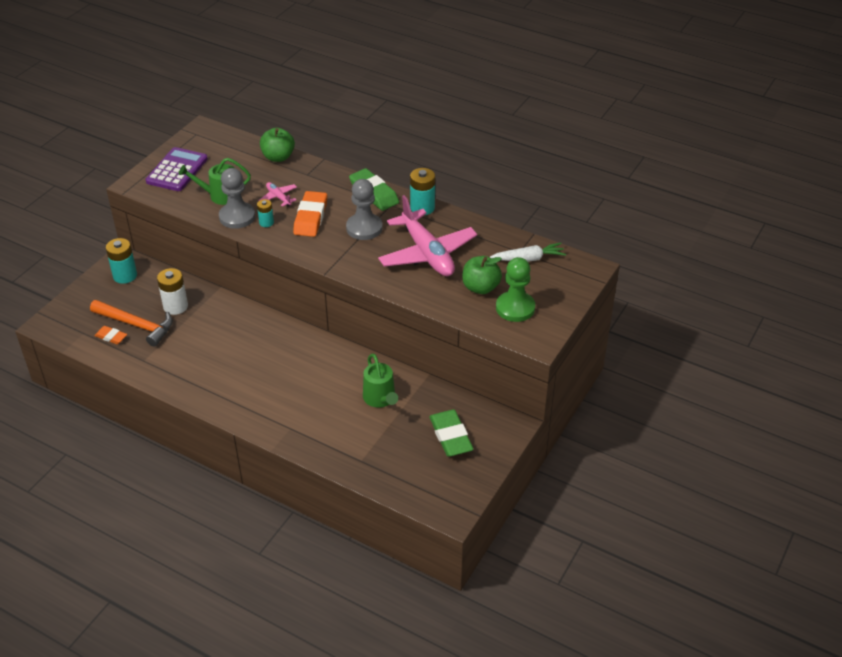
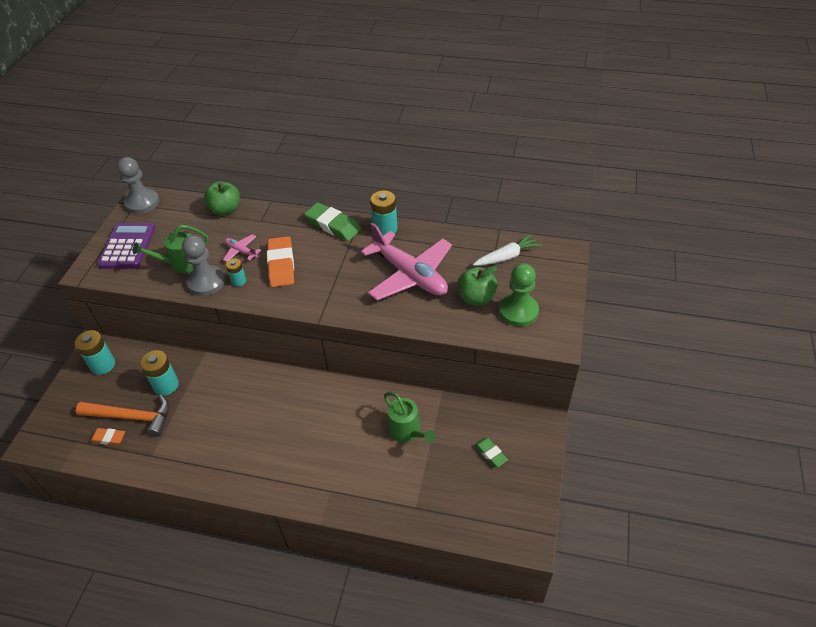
camera: 15 degrees left, 5 degrees up
(175, 306) = (166, 385): white battery -> turquoise battery
(364, 228) = (338, 263): grey pawn -> grey pawn (142, 202)
(450, 436) = (491, 453): green eraser -> green eraser, size x0.56

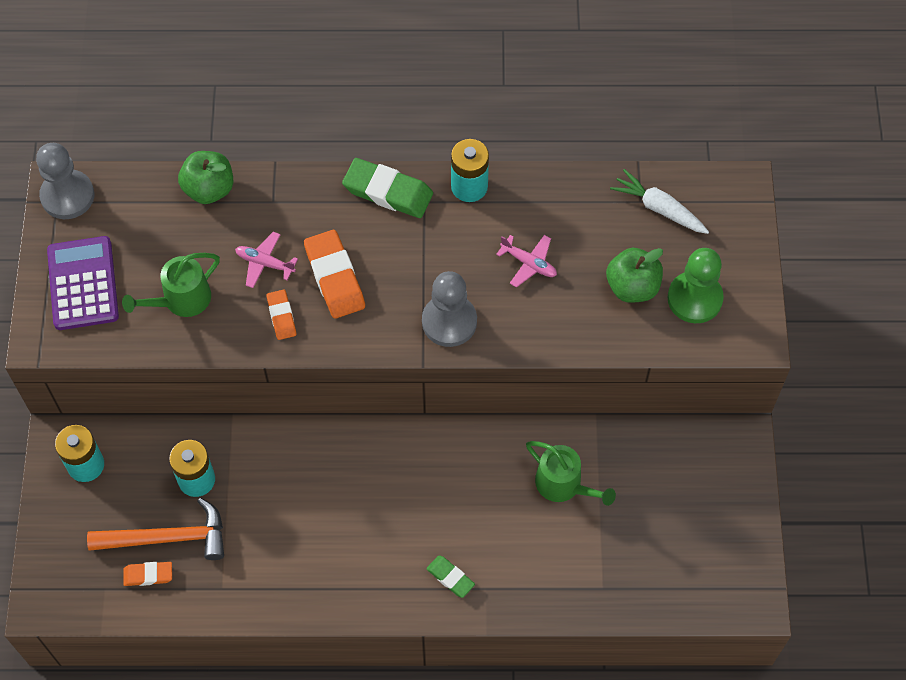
camera: 15 degrees left, 15 degrees up
(206, 282) = (234, 326): grey pawn -> grey pawn (449, 322)
(238, 281) = (281, 316): turquoise battery -> orange eraser
(410, 275) = (529, 263): pink plane -> pink plane, size x0.43
(491, 453) = (682, 495): green eraser -> green eraser (450, 577)
(506, 257) = (659, 208): white carrot -> white carrot turned 105 degrees counterclockwise

